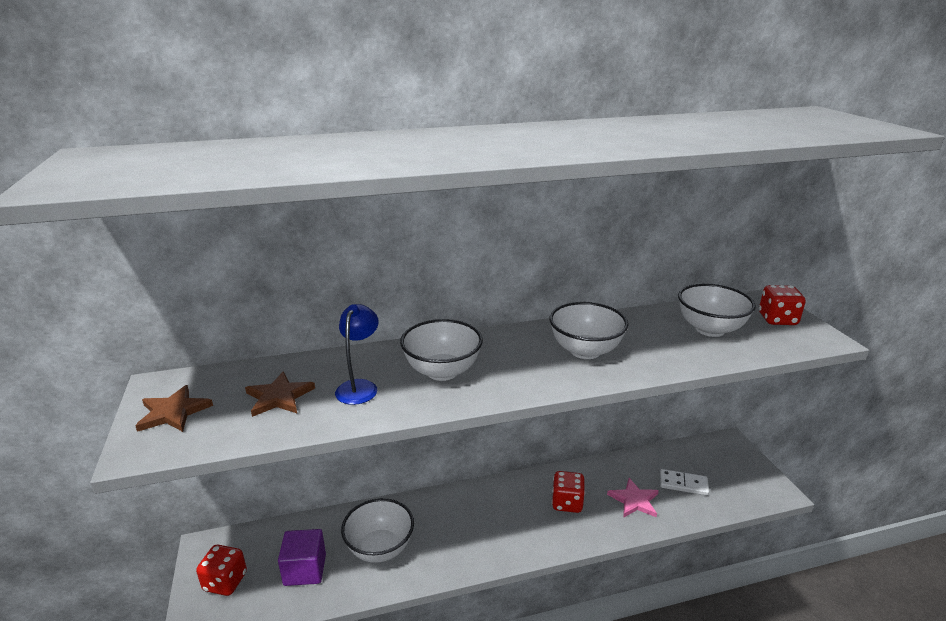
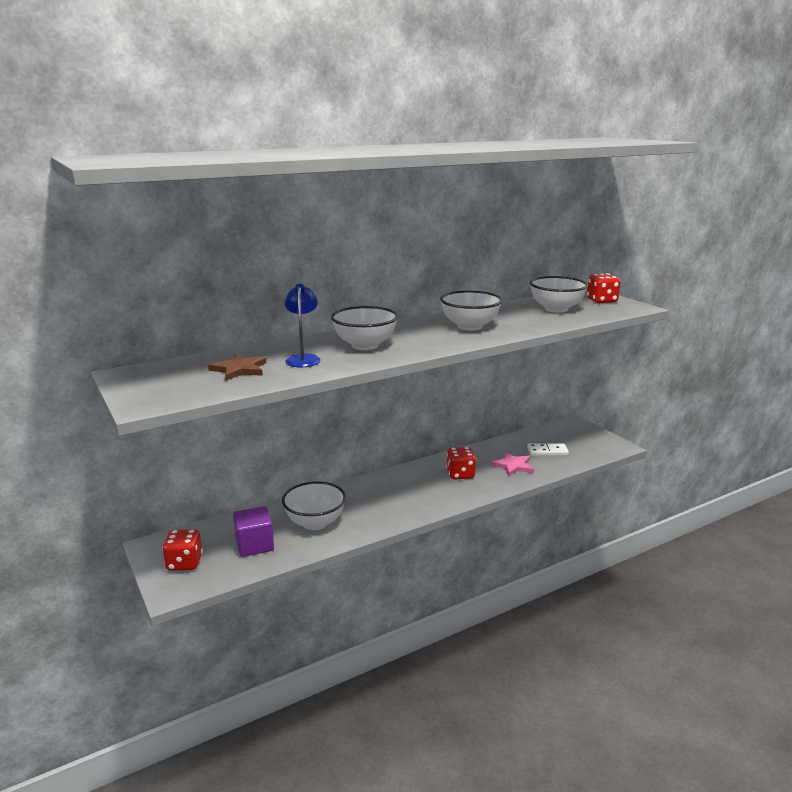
camera: 15 degrees left, 5 degrees down
(173, 412) = (153, 385): brown star -> none

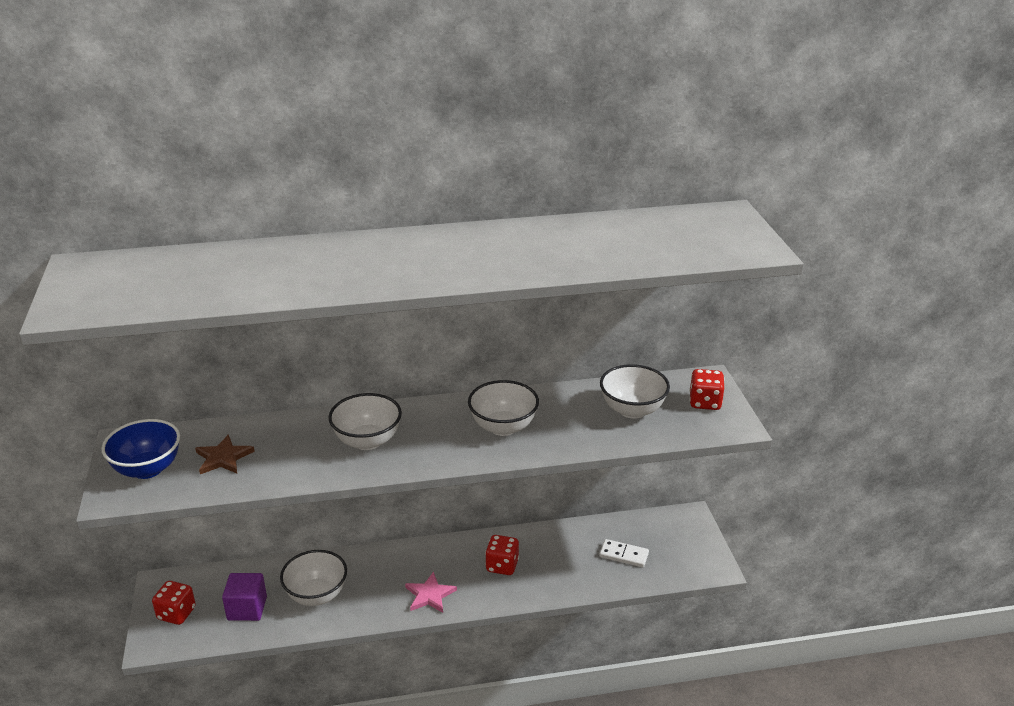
camera: 20 degrees right, 10 degrees up
(167, 385) = (147, 469): none -> blue bowl
(303, 358) = (292, 452): blue lamp -> none
(513, 466) = (568, 567): pink star -> pink star (430, 595)

